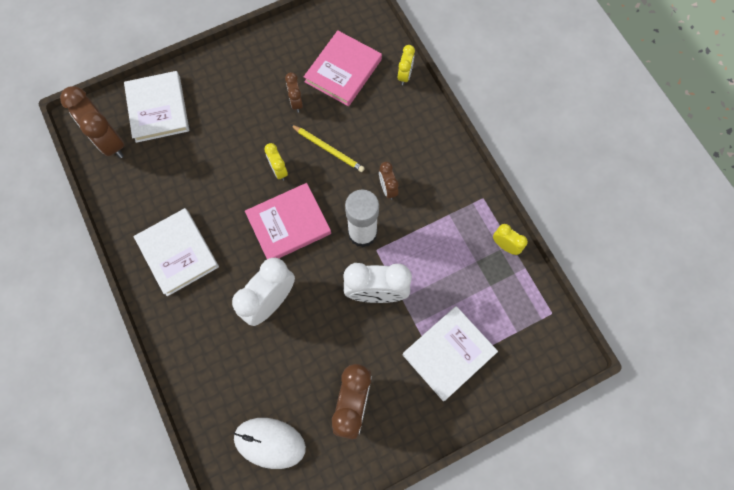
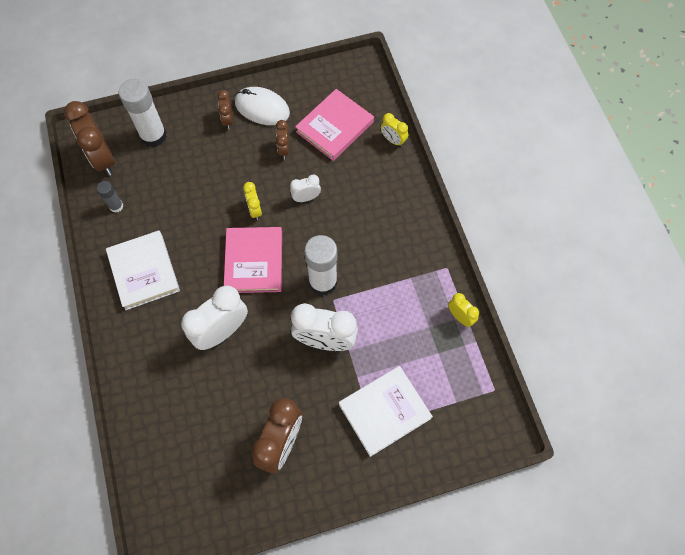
camera: 10 degrees right, 5 degrees down
(134, 189) = (116, 206): none -> grey glue stick
(158, 109) = (153, 136): white book -> white glue stick
(269, 442) = (193, 466): white mouse -> white mouse (262, 108)
(288, 224) = (254, 261): pink book -> pink book turned 75 degrees counterclockwise
(328, 149) = (306, 198): yellow pencil -> white clock
(387, 189) = (355, 244): brown clock -> brown clock (228, 120)
(405, 75) = (393, 140): yellow clock -> yellow clock turned 105 degrees clockwise

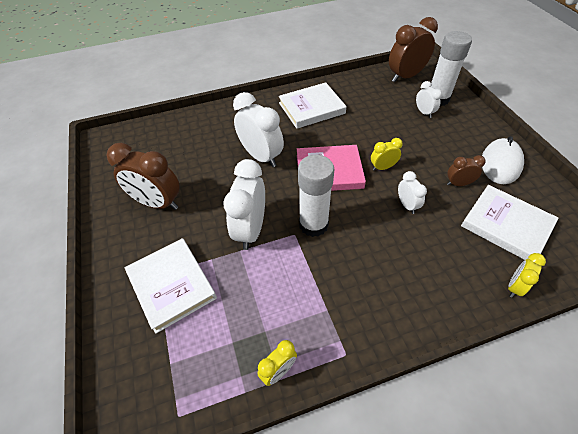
camera: 90 degrees right, 15 degrees down
(116, 206) = (365, 88): grey glue stick -> none
(175, 154) = (424, 112): none -> white clock
(228, 120) = (475, 141): brown clock -> none
(334, 127) = (506, 225): pink book -> white book

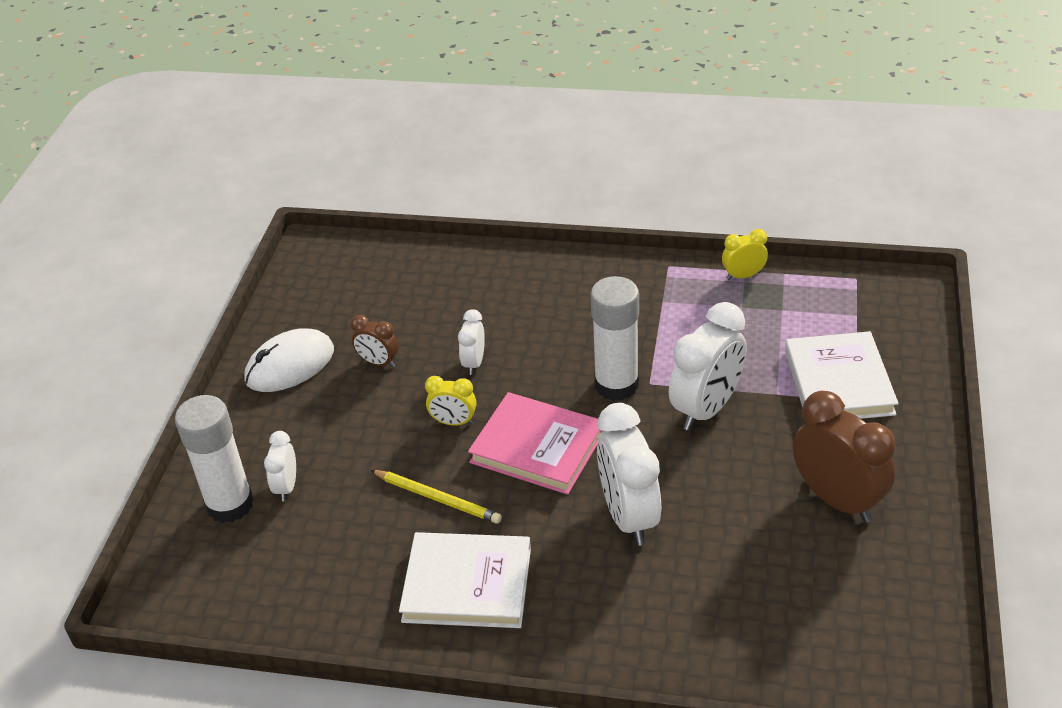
camera: 150 degrees left, 10 degrees down
(354, 132) = (438, 498): none -> yellow pencil
(405, 76) = (218, 583): brown clock -> none
(506, 225) = (384, 302): white book -> none
(514, 286) = (450, 255): yellow clock -> none

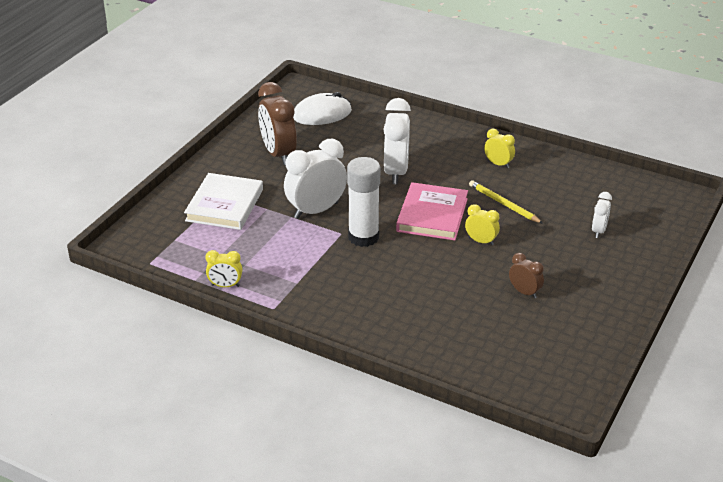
camera: 165 degrees left, 5 degrees down
(230, 504) = (636, 230): white glue stick -> none
(290, 365) = (593, 307): white mouse -> white mouse (322, 114)
(467, 585) = (498, 164): white book -> yellow clock
(474, 363) = (454, 274): white clock -> none
(537, 447) = (432, 215): pink book -> pink book turned 60 degrees clockwise

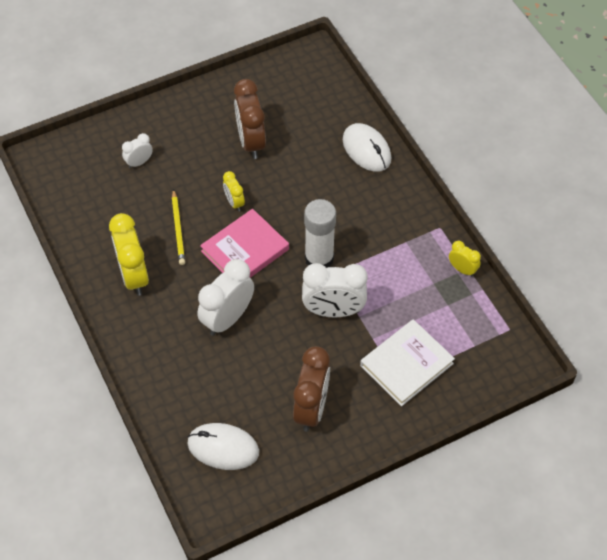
camera: 145 degrees left, 20 degrees up
(407, 340) = (366, 150): none -> white mouse
(498, 164) = (134, 276): yellow clock -> yellow clock, size x1.94
(524, 292) = (251, 142): brown clock -> brown clock, size x1.94

